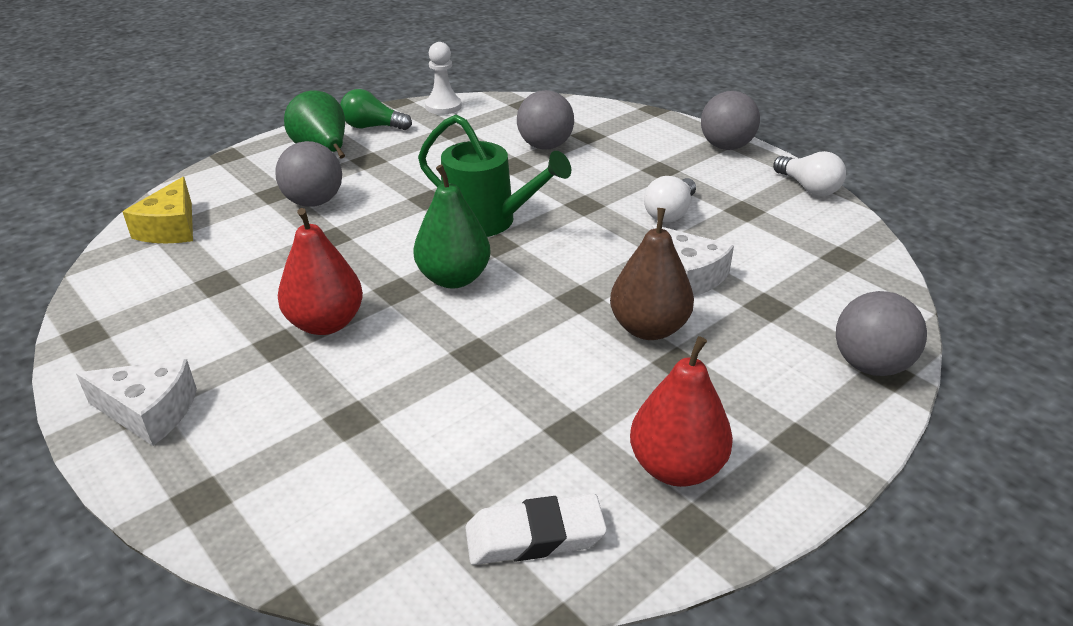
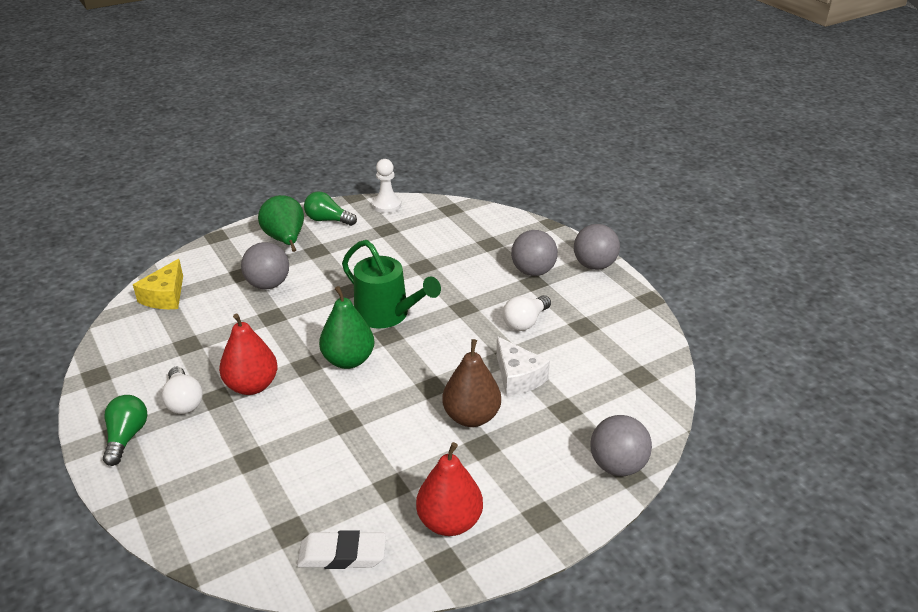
camera: 10 degrees right, 0 degrees up
(149, 412) = (126, 437): white cheese -> green light bulb
(545, 146) = (452, 251): grey ball -> grey ball (533, 271)
(808, 188) = (643, 311): white light bulb -> white light bulb (183, 401)

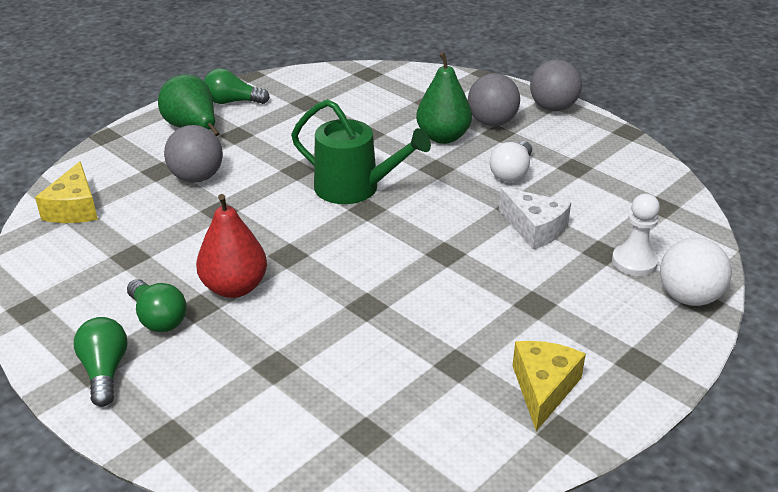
camera: 15 degrees left, 0 degrees up
(183, 401) = (158, 318): white light bulb -> green light bulb
(342, 554) = (441, 448): white eraser -> none
(348, 360) = (336, 242): green pear -> green pear (443, 137)
(387, 205) = (293, 78): white pawn -> white pawn (634, 262)
(449, 522) = (543, 388): red pear -> yellow cheese
(471, 417) = (507, 276): brown pear -> none
(617, 466) = (688, 297): grey ball -> white ball

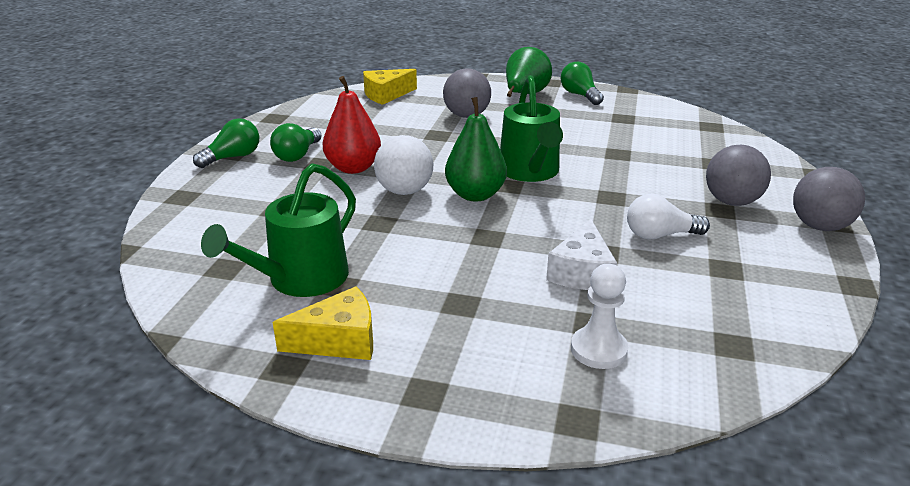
camera: 60 degrees right, 5 degrees down
(429, 386) = (301, 279): none -> green watering can
(443, 137) = (666, 186): green pear -> green pear (475, 195)
(688, 297) = (575, 406): white ball -> white ball (404, 191)

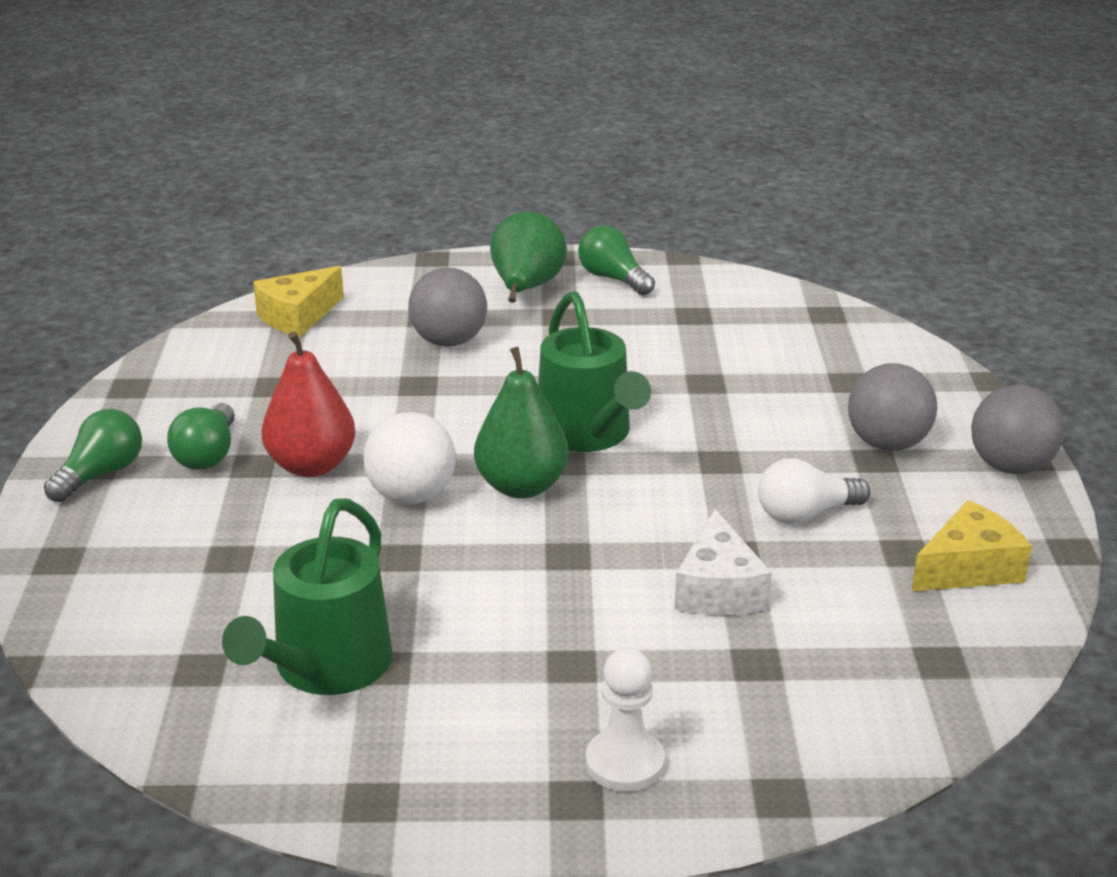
camera: 15 degrees left, 0 degrees up
(339, 340) = (427, 748): yellow cheese -> yellow cheese (969, 568)
(598, 350) = (776, 698): white pawn -> white pawn (625, 763)

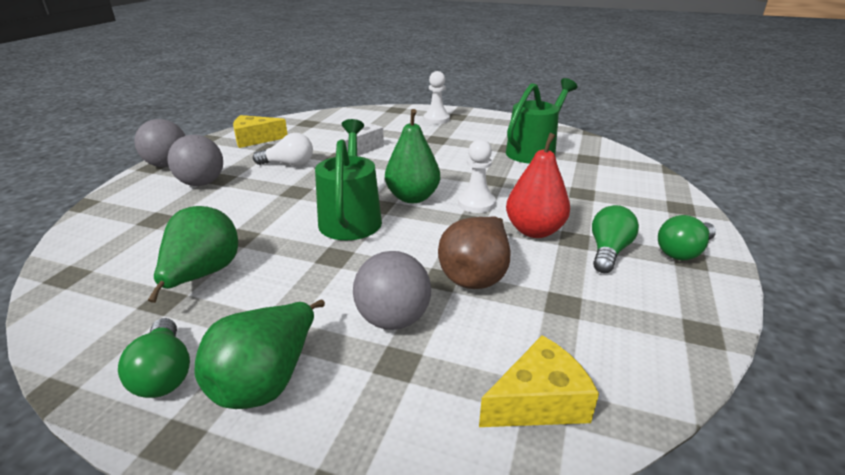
camera: 160 degrees left, 0 degrees up
(378, 394) = (476, 275): none -> brown pear
(411, 496) = (476, 203): white ball -> white pawn
(686, 339) = (202, 275): none -> green pear

